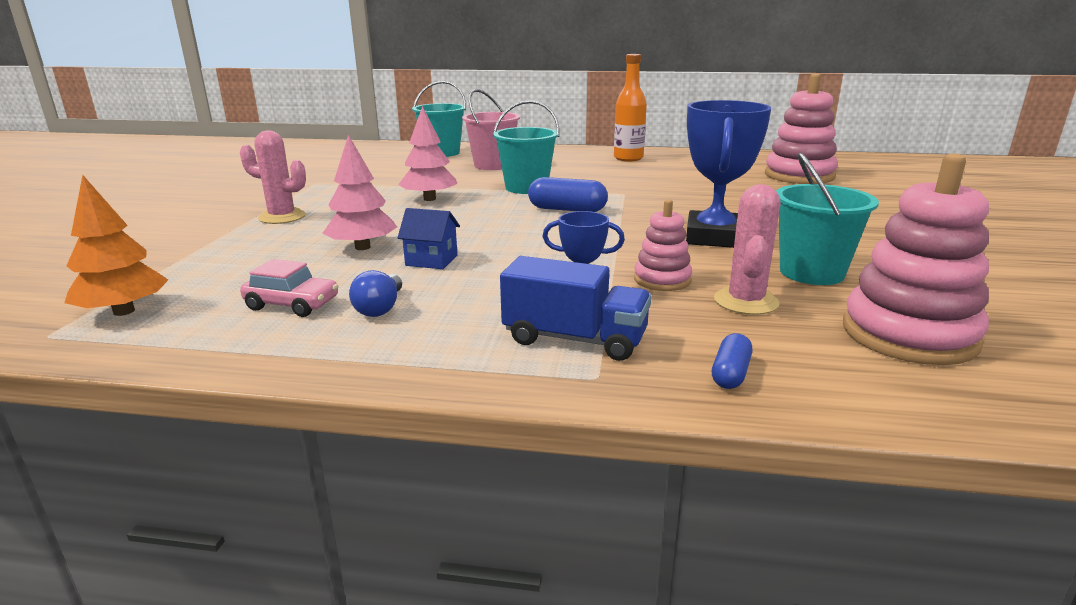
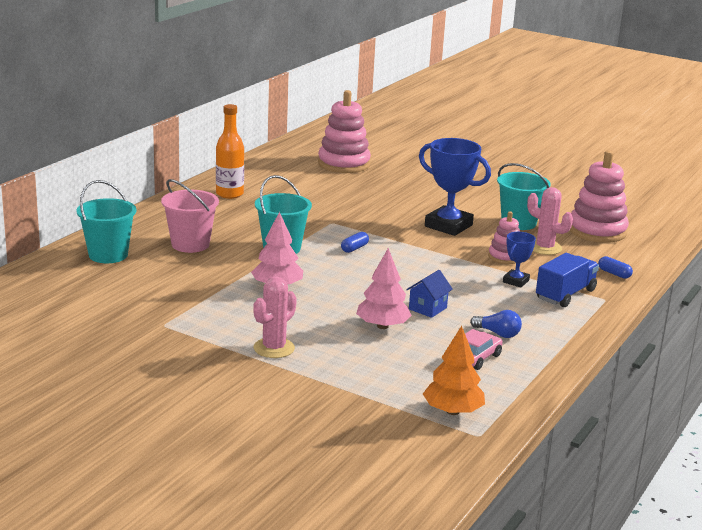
camera: 70 degrees left, 0 degrees up
(567, 209) = (354, 248): blue capsule -> blue capsule, size x0.58

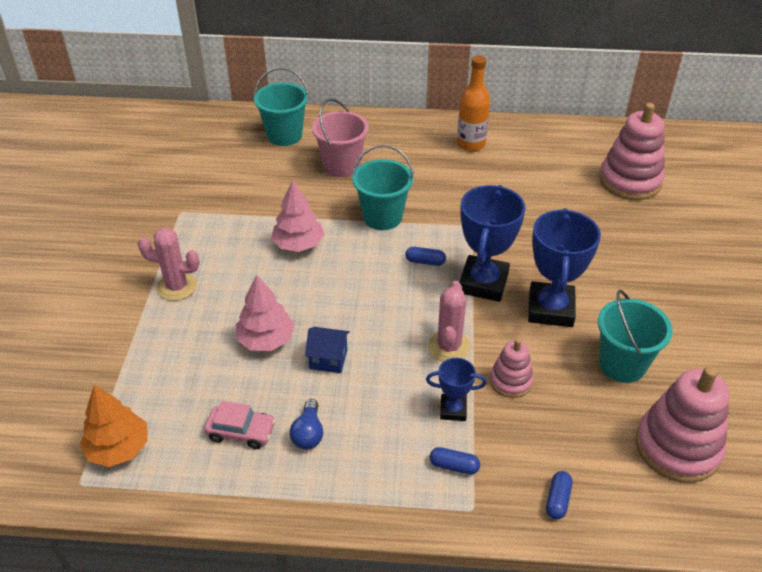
camera: 65 degrees right, 20 degrees up
(400, 237) = (483, 283): none -> blue trophy
(545, 248) = (571, 409): pink cactus -> pink cactus (449, 347)
(565, 294) = (454, 466): blue truck -> blue capsule

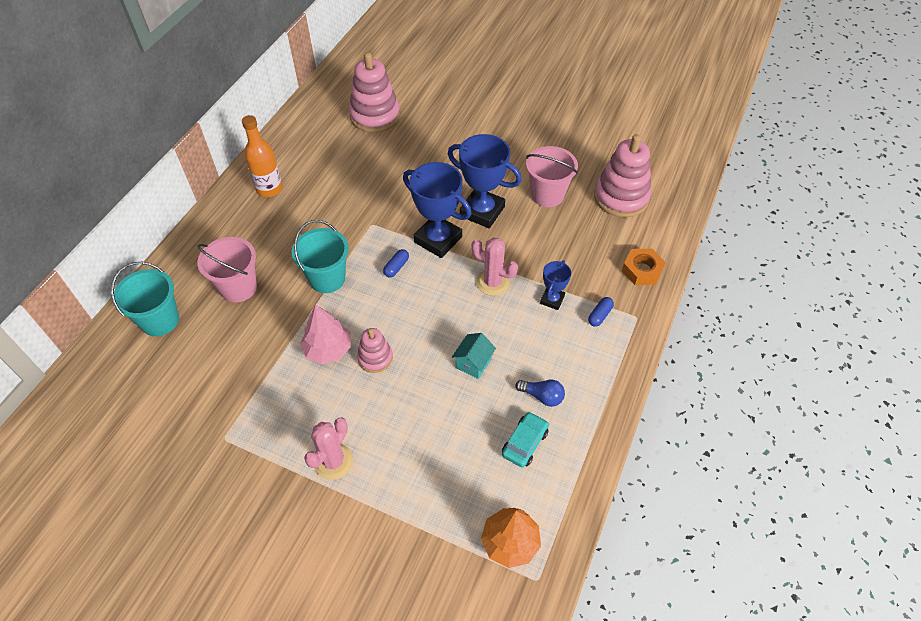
camera: 70 degrees left, 10 degrees up
(241, 432) = (525, 443): pink car -> turquoise car
(266, 340) = (433, 402): pink tree -> none
(328, 359) = (473, 363): blue house -> turquoise house
(511, 381) = (539, 258): pink stacking toy -> pink stacking toy (375, 358)
(557, 500) = (642, 270): blue capsule -> orange nut
(622, 364) = (547, 195): turquoise bucket -> pink bucket

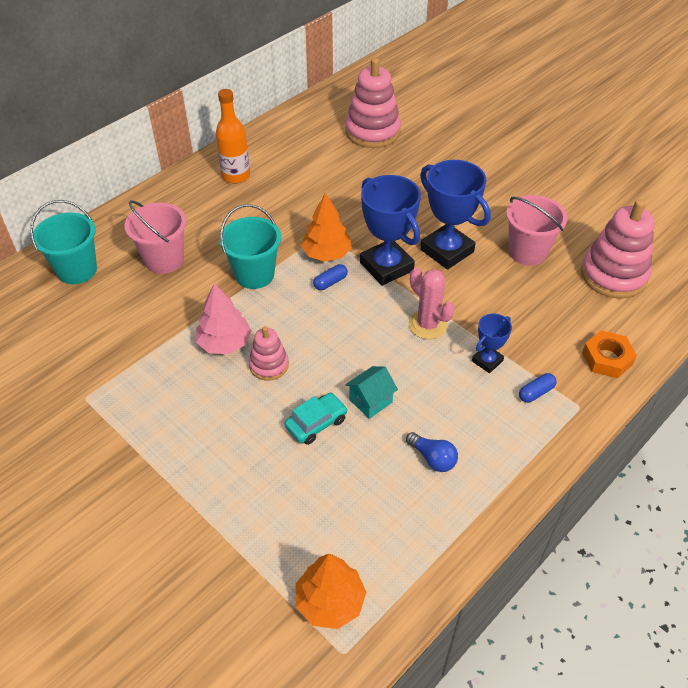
camera: 20 degrees right, 5 degrees down
(333, 461) = (180, 454): pink cactus -> none
(382, 242) = (326, 254): none -> orange tree
(525, 443) = (392, 501): turquoise car -> turquoise car (316, 423)

